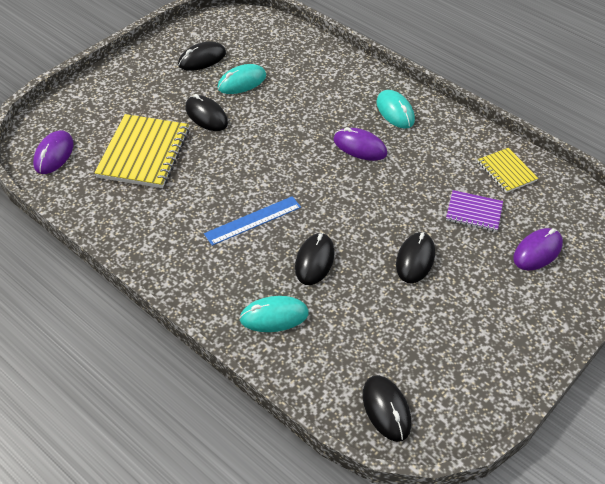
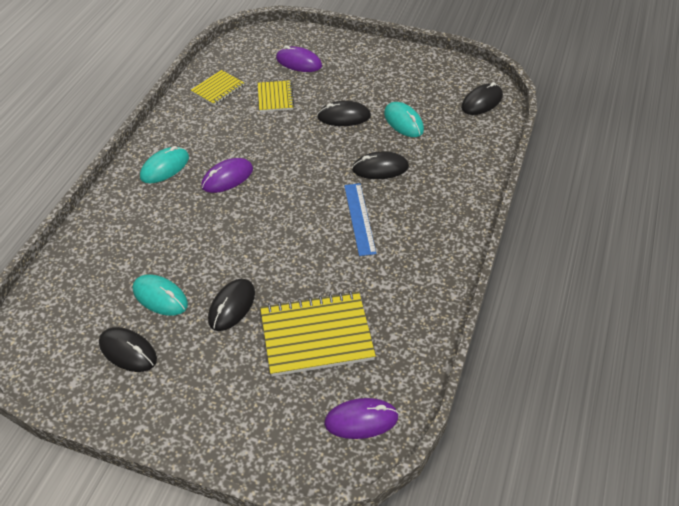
camera: 110 degrees left, 0 degrees up
(253, 220) = (359, 218): blue ruler -> blue ruler turned 45 degrees clockwise
(274, 316) = (449, 174): turquoise mouse -> turquoise mouse (403, 122)
(360, 147) = (227, 178): purple mouse -> purple mouse turned 45 degrees clockwise
(474, 212) = (275, 97): purple notebook -> yellow notebook

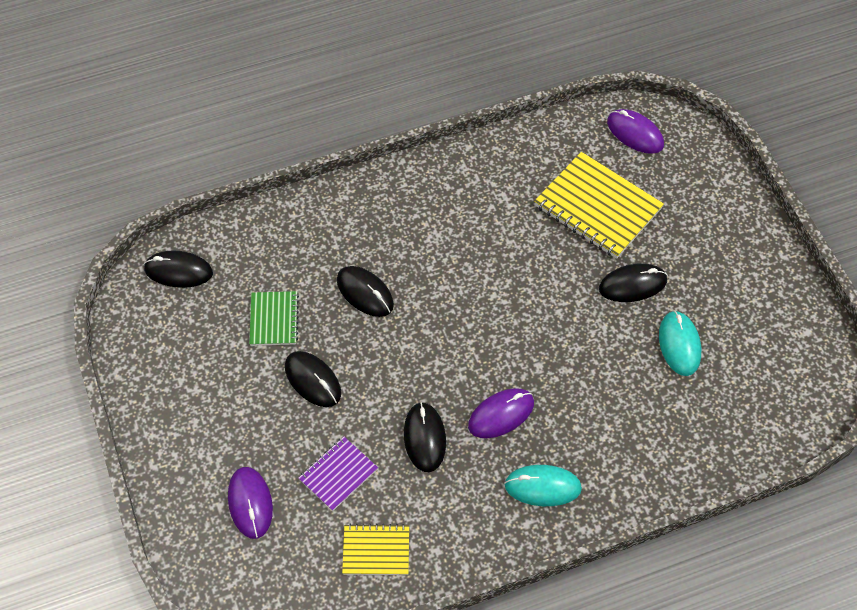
camera: 130 degrees left, 10 degrees up
(128, 351) = (745, 320): black mouse -> black mouse (424, 438)
(227, 178) = (501, 414): purple mouse -> purple mouse turned 45 degrees counterclockwise
(275, 97) = (338, 474): yellow notebook -> purple notebook
(359, 218) = (447, 264): blue ruler -> none
(403, 122) = (274, 319): turquoise mouse -> green notebook

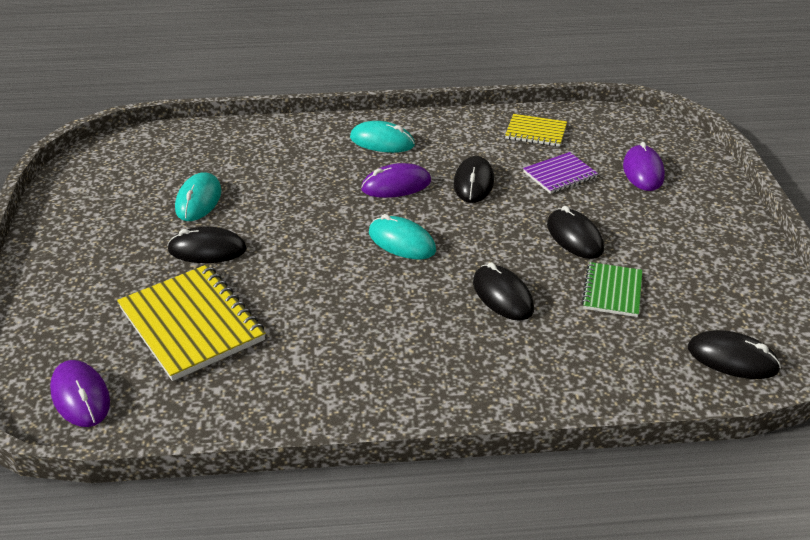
camera: 165 degrees left, 20 degrees down
(468, 335) = (402, 242): none -> turquoise mouse

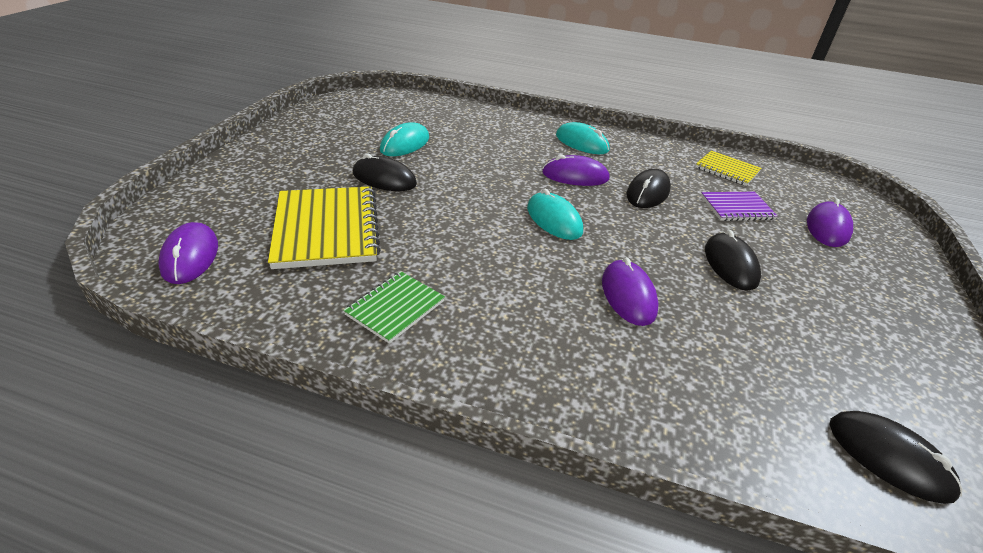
camera: 20 degrees right, 0 degrees up
(502, 296) = (628, 295): black mouse -> purple mouse
(612, 291) = (753, 329): green notebook -> green notebook (395, 308)

